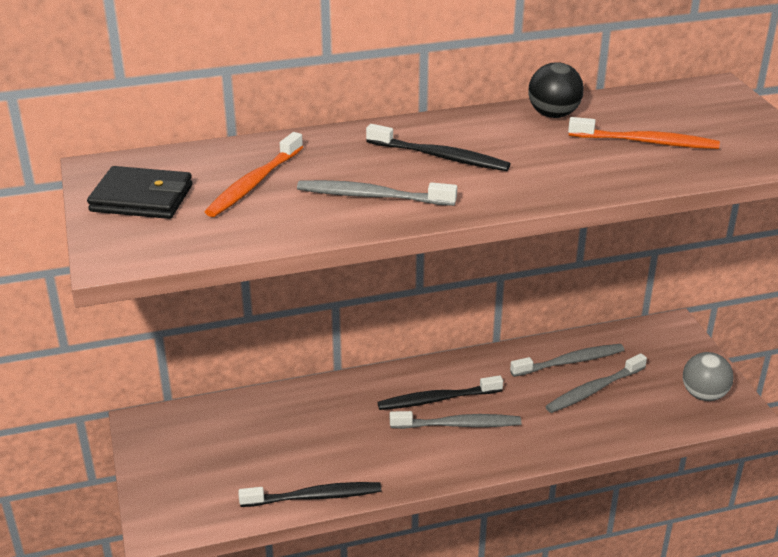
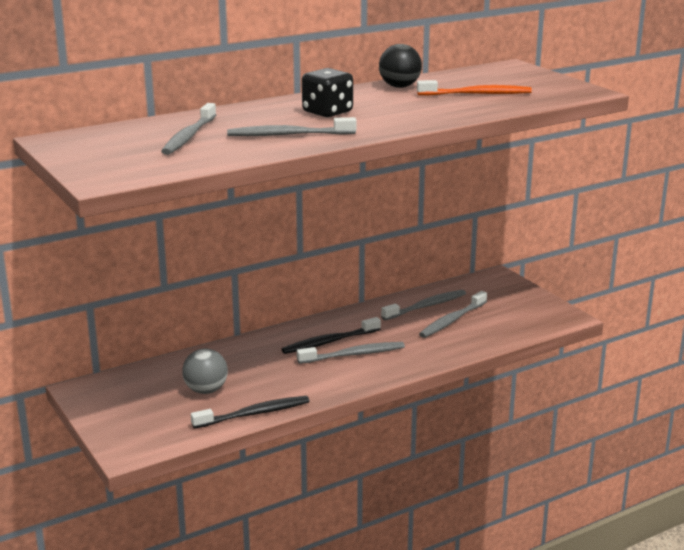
camera: 15 degrees left, 10 degrees down
(142, 198) = (101, 151): black wallet -> none
(254, 183) = (189, 136): orange toothbrush -> grey toothbrush
(440, 157) = (327, 112): black toothbrush -> black dice
(704, 395) = (537, 313): grey ball -> grey ball (206, 390)

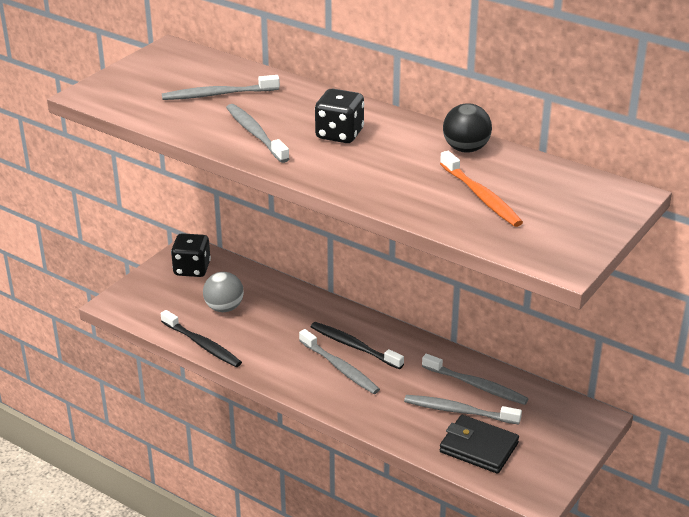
camera: 65 degrees right, 10 degrees up
(119, 394) = (192, 269): none -> black dice
(501, 324) = (478, 447): none -> black wallet

